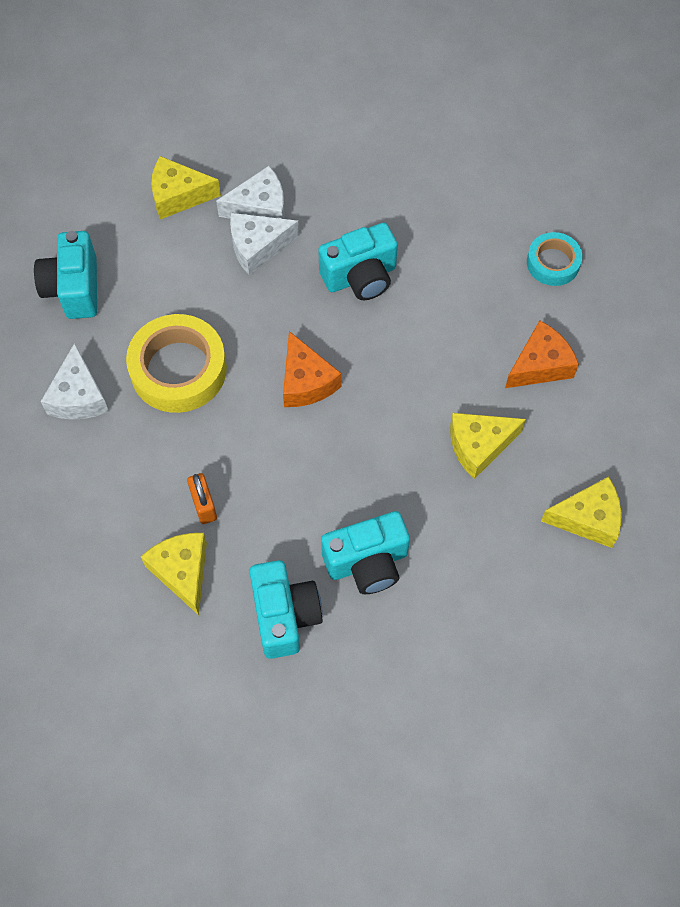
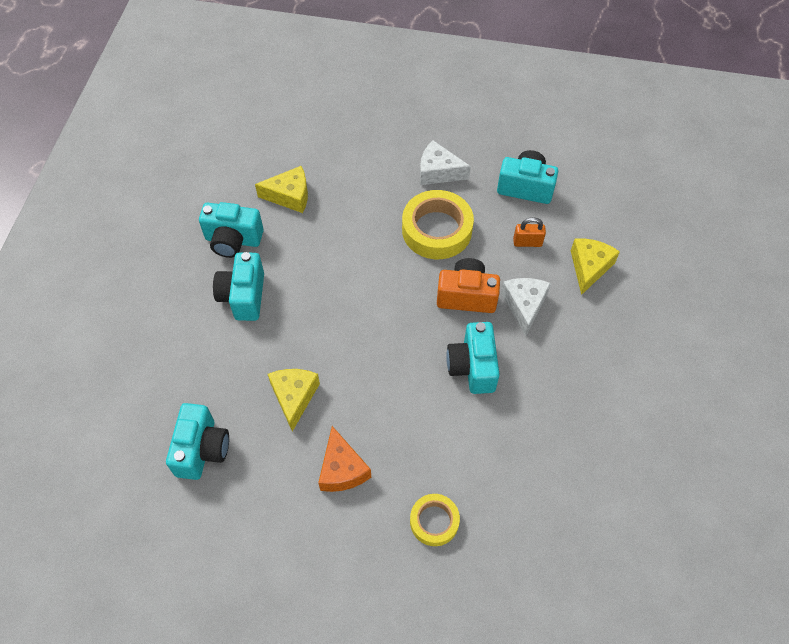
camera: 110 degrees right, 5 degrees down
(203, 505) = (329, 218): orange padlock -> orange padlock (527, 242)
(260, 208) = (561, 318): white cheese -> none
(267, 308) = (466, 296): none -> orange camera
(306, 381) = (395, 302): orange cheese -> none
(553, 263) = (434, 521): turquoise tape -> yellow tape
(588, 518) = (202, 449): yellow cheese -> turquoise camera

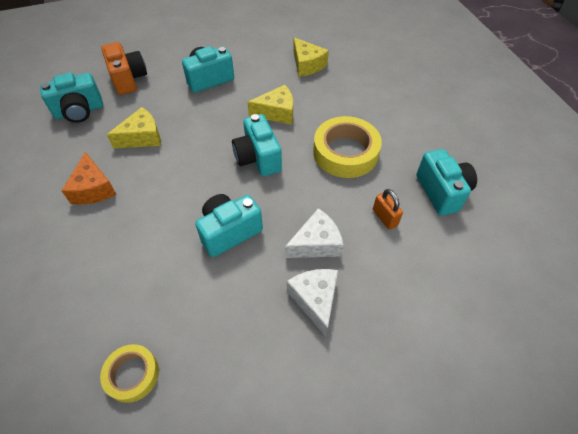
camera: 60 degrees right, 5 degrees down
(233, 240) = (249, 56): turquoise camera -> turquoise camera (258, 158)
(342, 469) = (93, 188): orange cheese -> orange cheese turned 60 degrees counterclockwise
(434, 521) = (67, 267): yellow tape -> yellow tape (132, 374)
(438, 172) = (402, 130): white cheese -> white cheese (315, 300)
(466, 296) = (296, 198): orange camera -> orange camera (128, 79)
(589, 267) = (398, 278): yellow cheese -> yellow cheese (277, 112)

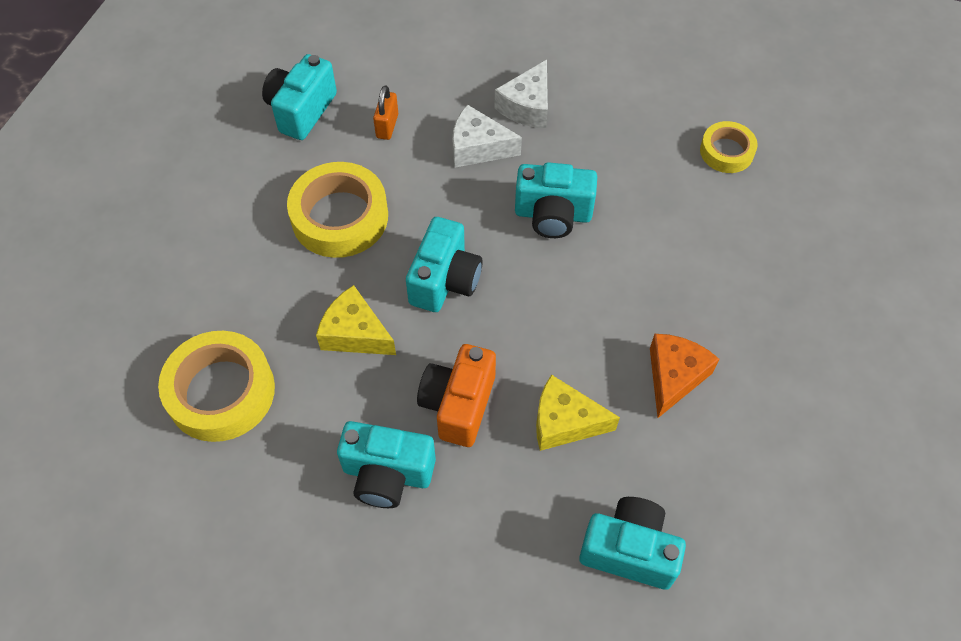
camera: 140 degrees left, 5 degrees up
(128, 79) = (511, 576): orange camera -> orange camera (458, 404)
(307, 65) = (221, 392): yellow cheese -> yellow tape

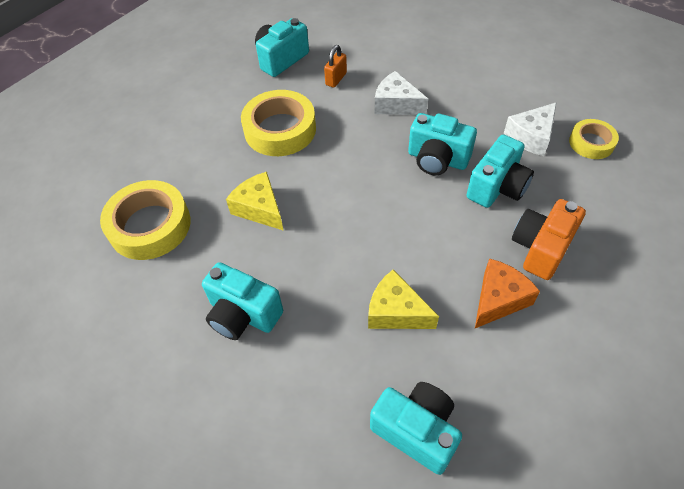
camera: 20 degrees right, 5 degrees down
(445, 280) = (339, 187): turquoise camera -> turquoise camera (497, 187)
(458, 404) = (316, 277): orange camera -> orange camera (541, 248)
(527, 106) = (442, 84): white cheese -> white cheese (531, 137)

